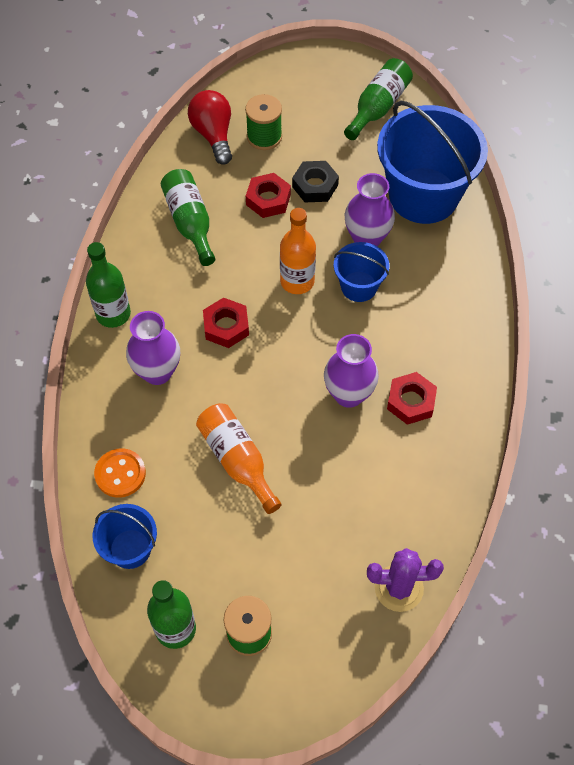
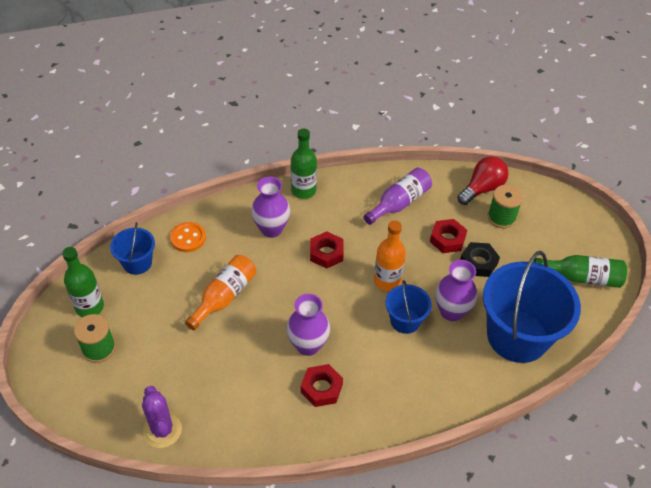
camera: 65 degrees right, 10 degrees down
(190, 222) = (399, 203): green bottle -> purple bottle

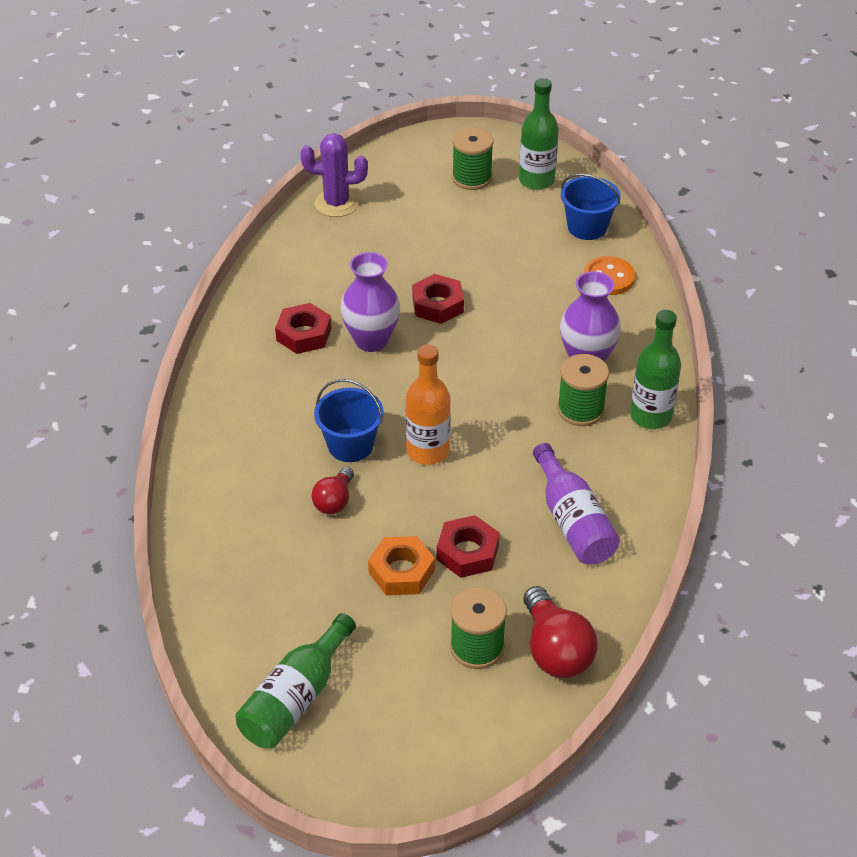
camera: 115 degrees right, 5 degrees down
(224, 297) = (490, 288): orange bottle -> none
(315, 221) = (580, 410): none -> green spool
(326, 253) = (513, 403): red nut -> red nut (437, 305)
(451, 311) = (334, 501): purple vase -> red light bulb
(478, 263) = (401, 571): black nut -> orange nut
(517, 336) = (249, 558): blue bucket -> none

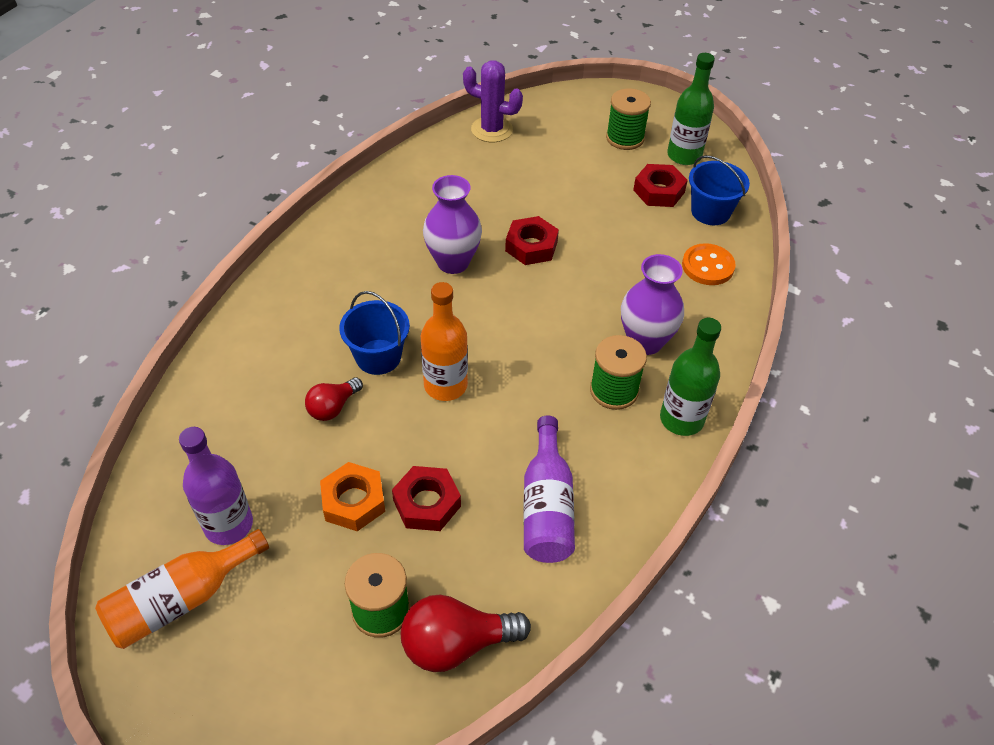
camera: 20 degrees right, 5 degrees up
(296, 698) = (181, 600): green bottle -> orange bottle
(299, 626) = (228, 525): none -> purple bottle
(304, 334) = (396, 239): red nut -> red nut (659, 191)
(555, 650) = (456, 644): red light bulb -> red light bulb turned 75 degrees clockwise

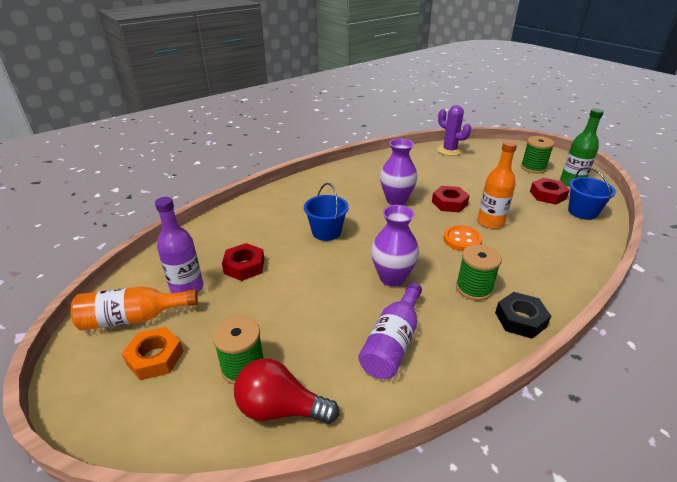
camera: 25 degrees right, 15 degrees down
(333, 407) = (285, 248): red light bulb -> none
(353, 501) = (266, 299): orange nut -> orange nut (155, 358)
(427, 503) = (311, 314): red nut -> red nut (244, 266)
(445, 385) = (359, 256): orange bottle -> orange bottle (490, 222)
(645, 342) = (508, 267): purple vase -> purple vase (392, 278)
(681, 419) = (520, 319): green bottle -> black nut
(707, 266) = (571, 238): orange button -> orange button (462, 240)

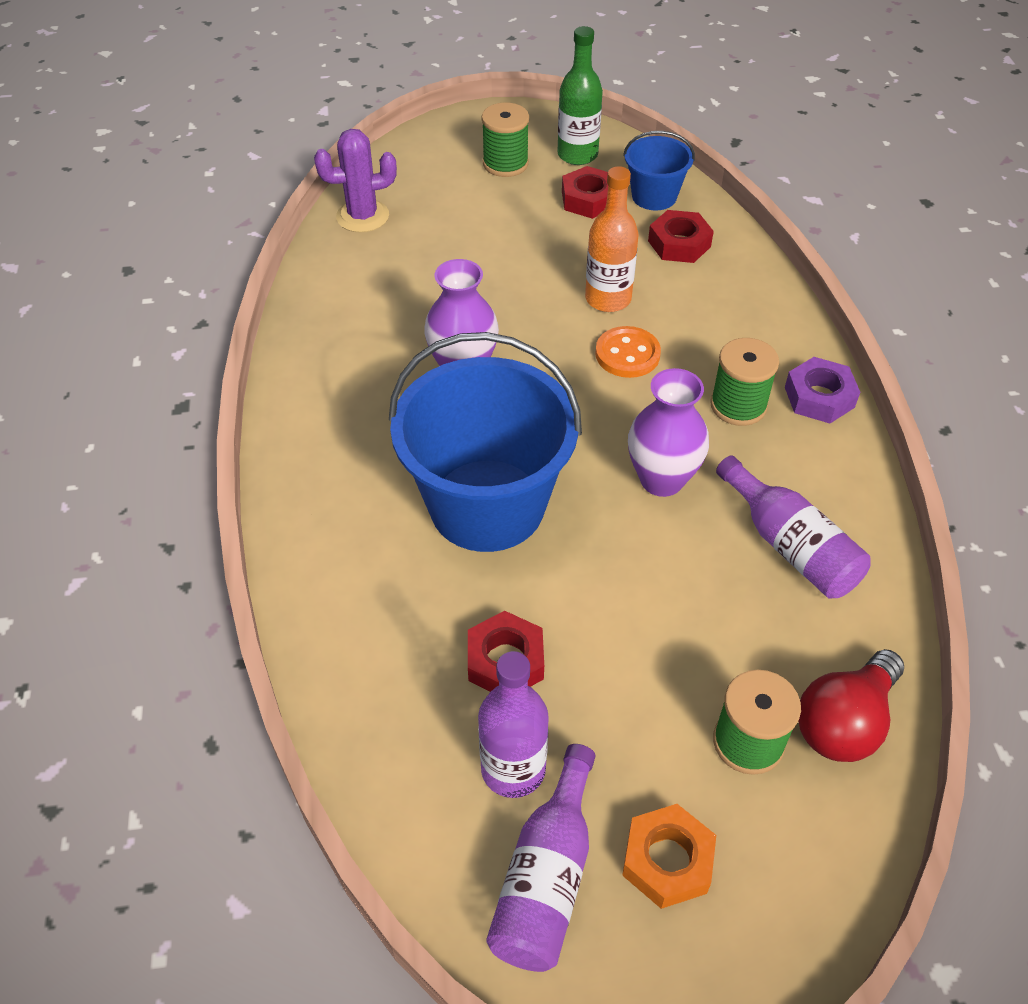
camera: 60 degrees left, 15 degrees up
(133, 318) = (546, 877): orange bottle -> purple bottle
(326, 232) = (487, 505): blue bucket -> blue bucket, size x2.01
(449, 203) = (524, 312): red nut -> red nut (679, 244)
(520, 319) = (819, 397): black nut -> purple nut

